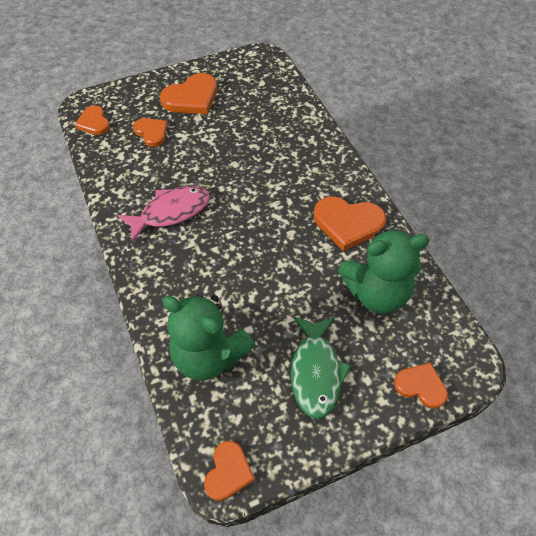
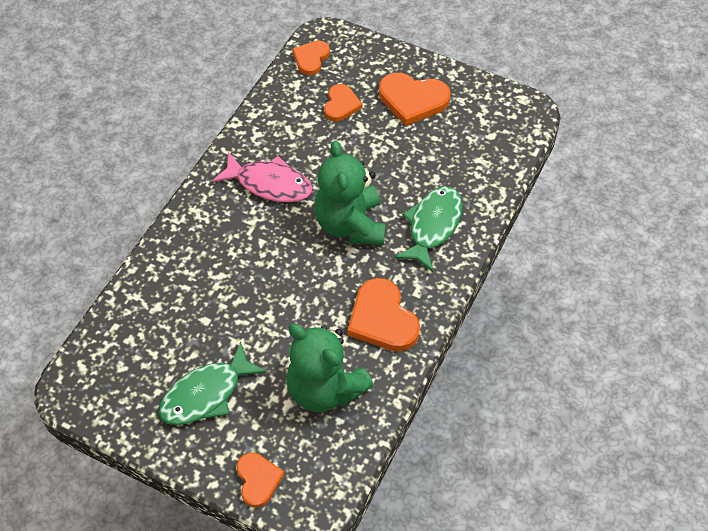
camera: 50 degrees right, 0 degrees up
(209, 355) = (159, 311): green teddy bear -> green teddy bear (350, 225)
(228, 472) = (75, 392): orange heart -> none
(300, 151) = (432, 226): none -> green fish

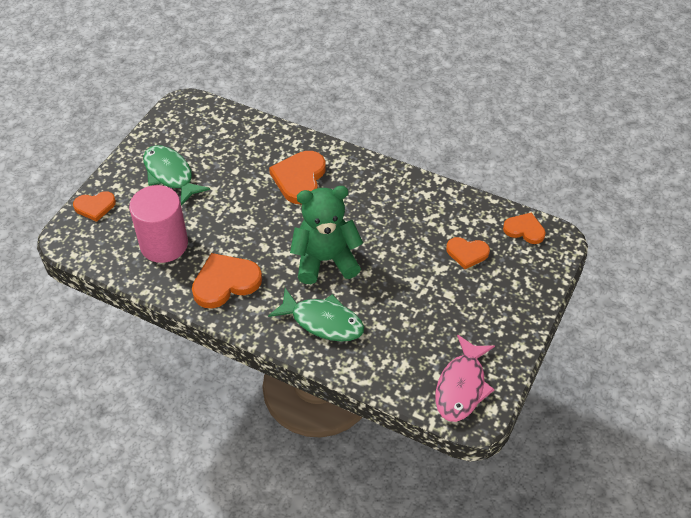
camera: 90 degrees right, 5 degrees down
(269, 184) = (370, 204): pink fish -> pink fish (462, 387)
(325, 389) = (164, 244): green teddy bear -> pink cylinder
(413, 100) = (479, 310): orange heart -> orange heart (299, 179)

